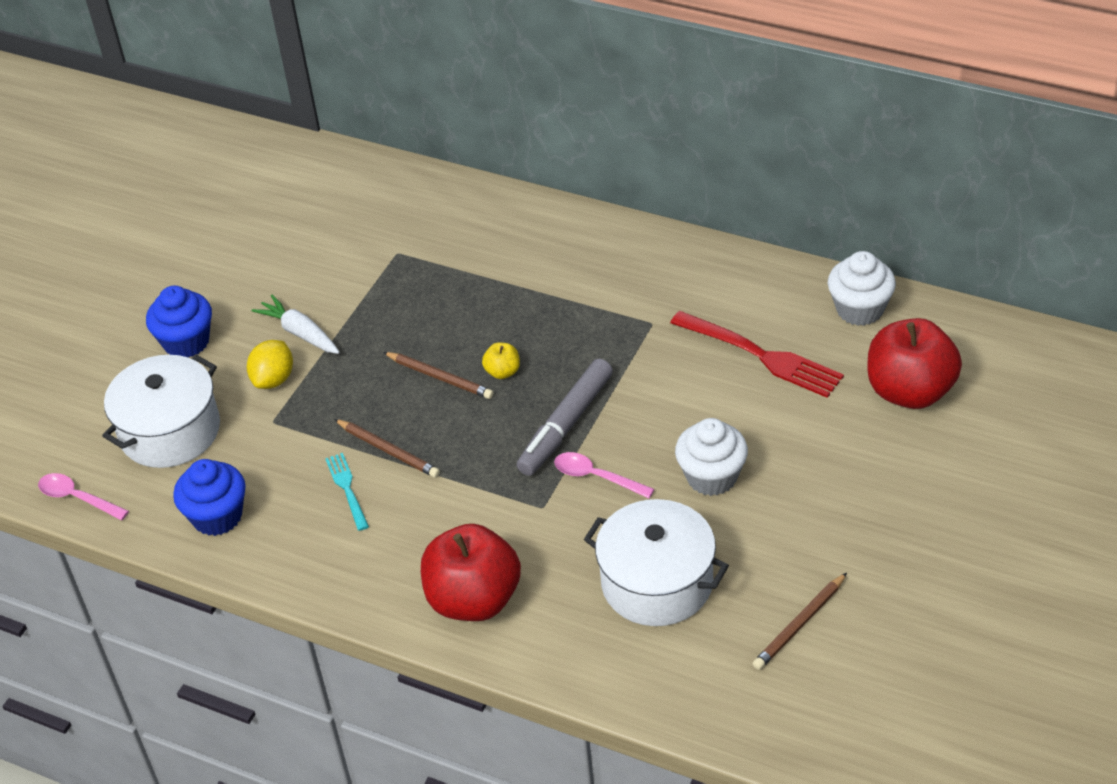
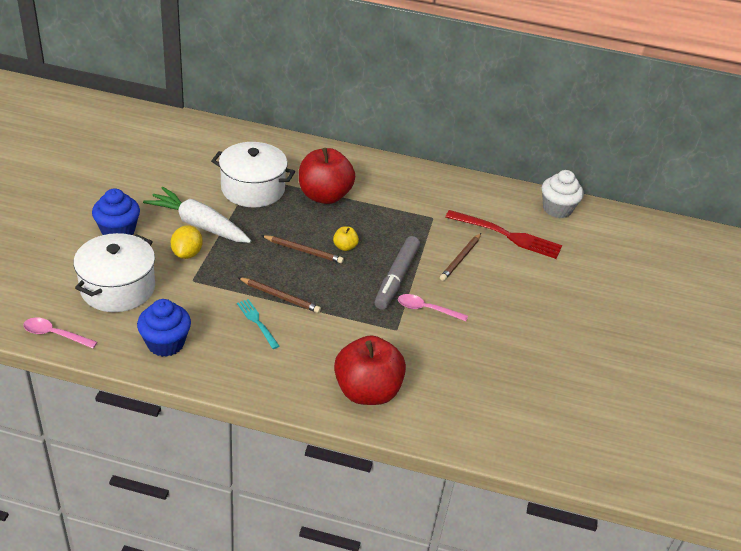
camera: 20 degrees left, 5 degrees down
(300, 333) = (199, 225): white carrot -> white carrot, size x1.57
(657, 583) = (488, 374): white pot -> white pot (253, 189)
(711, 477) = (501, 307): white cupcake -> none
(799, 624) = (590, 396): brown pencil -> brown pencil (460, 259)
(910, 391) = (604, 254): red apple -> red apple (324, 196)

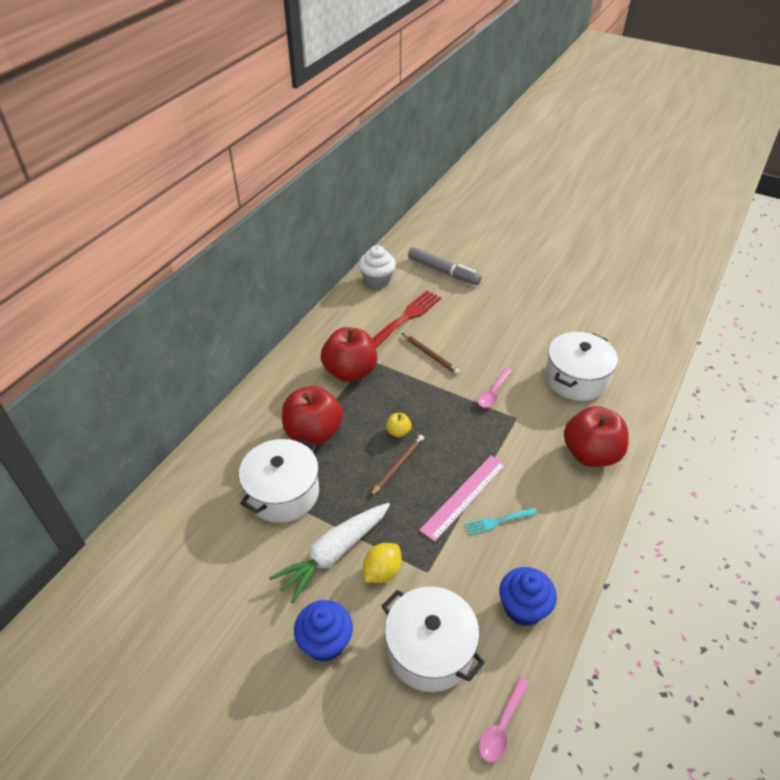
camera: 70 degrees left, 5 degrees up
(187, 253) = (382, 571): yellow lemon -> yellow lemon turned 75 degrees counterclockwise
(280, 297) = (464, 496): brown pencil -> pink ruler
(396, 278) = (449, 404): grey marker -> grey marker (443, 271)
(410, 207) = (350, 372): none -> red apple
(480, 378) = (576, 379): none -> white pot

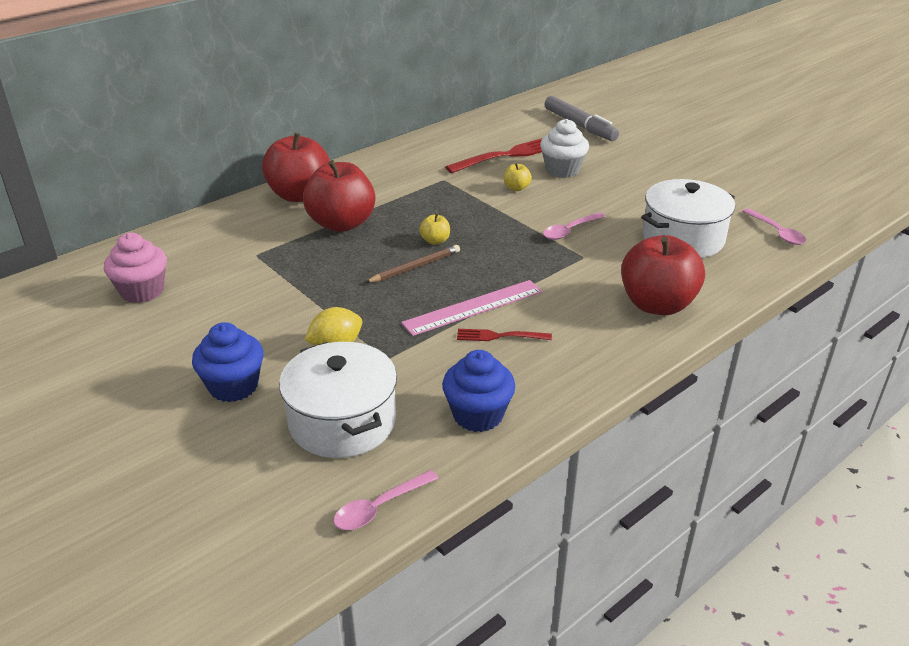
camera: 20 degrees right, 10 degrees down
(187, 560) = (142, 291): none -> pink cupcake
(283, 493) = (275, 262): white pot -> none
(334, 553) = (294, 320): white carrot -> none
(350, 372) = (416, 185): red apple -> red apple (299, 195)
(377, 280) = (497, 121): white cupcake -> white cupcake (562, 170)
(430, 355) = (516, 188): brown pencil -> yellow apple
(498, 521) = (500, 336): turquoise fork -> red fork
(635, 355) = (776, 232): none -> pink spoon

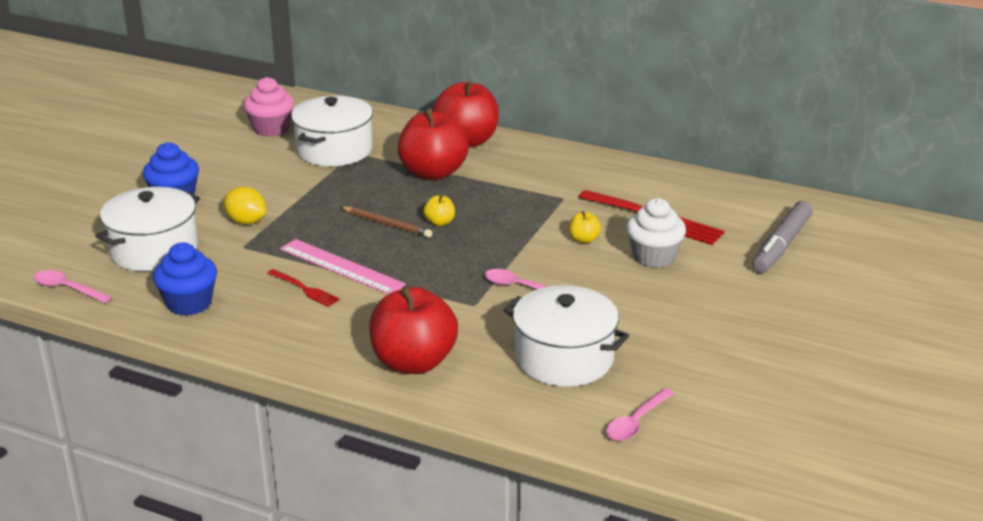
camera: 65 degrees right, 5 degrees down
(237, 263) = (334, 150): none -> white pot
(500, 336) = (304, 289): red fork -> red fork turned 150 degrees clockwise

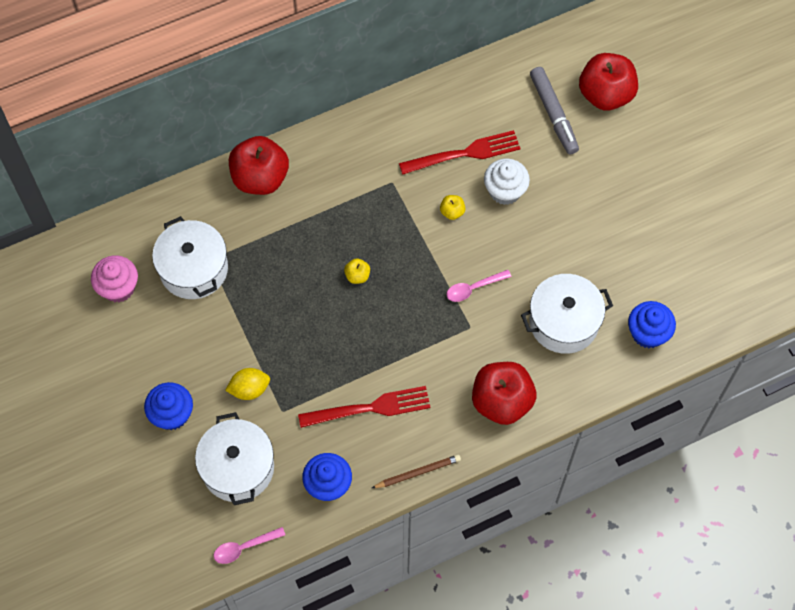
camera: 50 degrees left, 35 degrees up
(304, 289) = (369, 408): red fork -> red fork, size x1.85
(341, 266) = (361, 369): pink ruler -> none
(387, 224) = (331, 308): brown pencil -> brown pencil (418, 472)
(433, 173) = (287, 232): red apple -> red apple (605, 95)
(636, 422) = (648, 333): pink spoon -> blue cupcake

